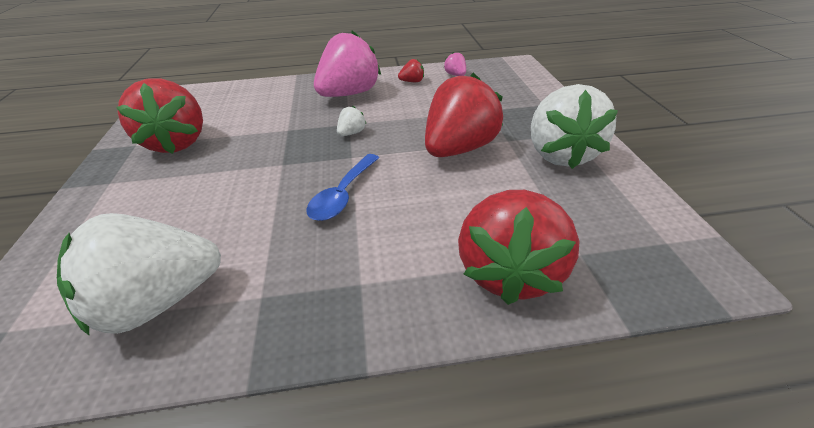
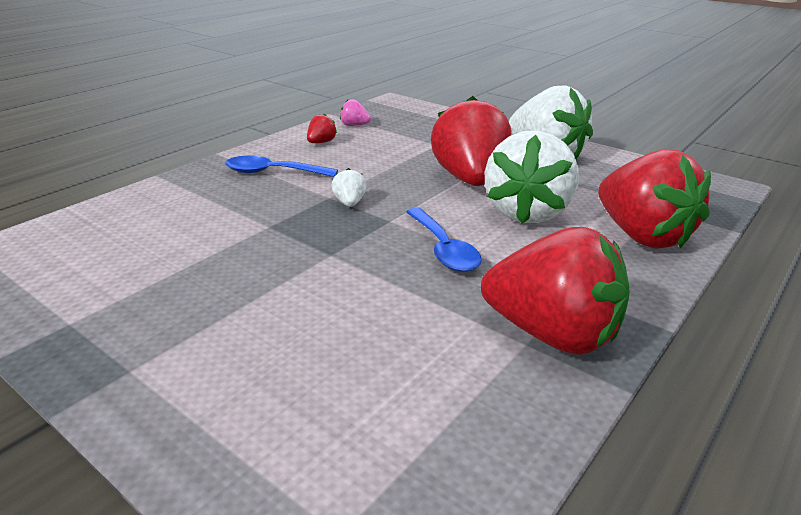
camera: 45 degrees left, 10 degrees down
(159, 301) = (449, 402): white strawberry -> white strawberry (527, 212)
(177, 143) = (139, 293): red strawberry -> red strawberry (552, 334)
(349, 94) = (273, 172): pink strawberry -> blue spoon

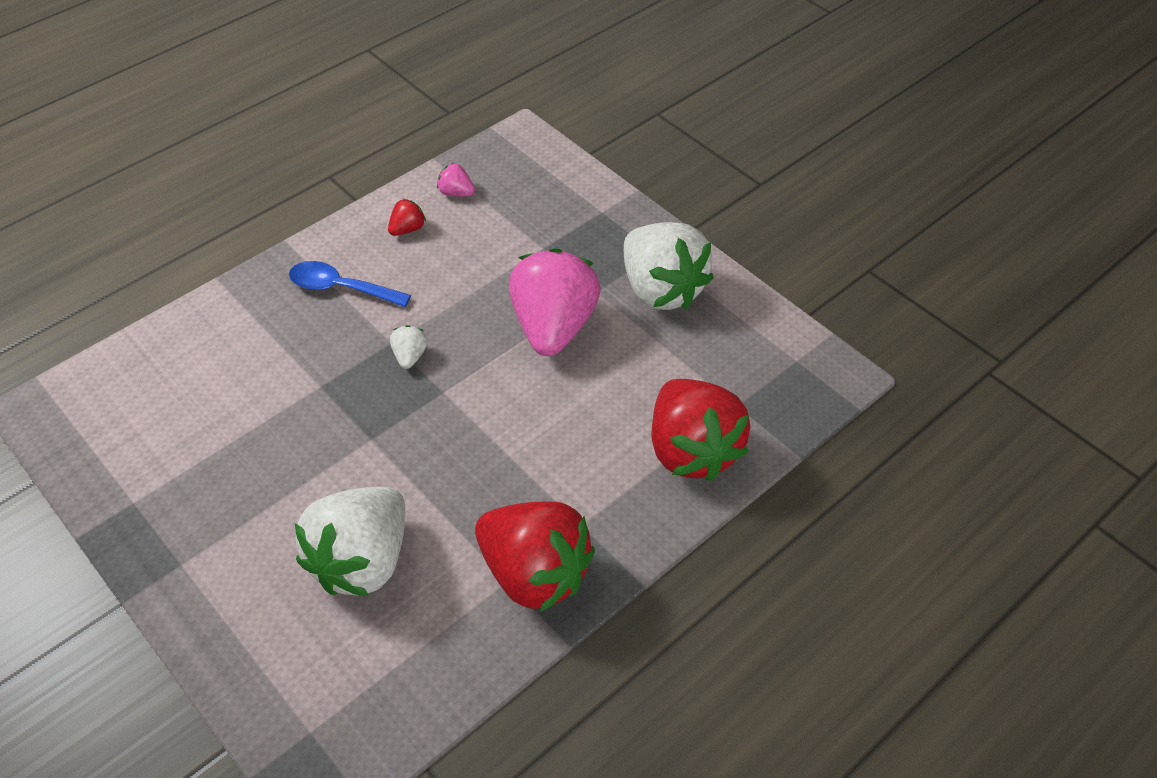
camera: 10 degrees right, 20 degrees up
(443, 249) = (481, 445): blue spoon -> none
(470, 179) = (553, 327): red strawberry -> pink strawberry
(527, 212) = (591, 395): white strawberry -> white strawberry (362, 561)

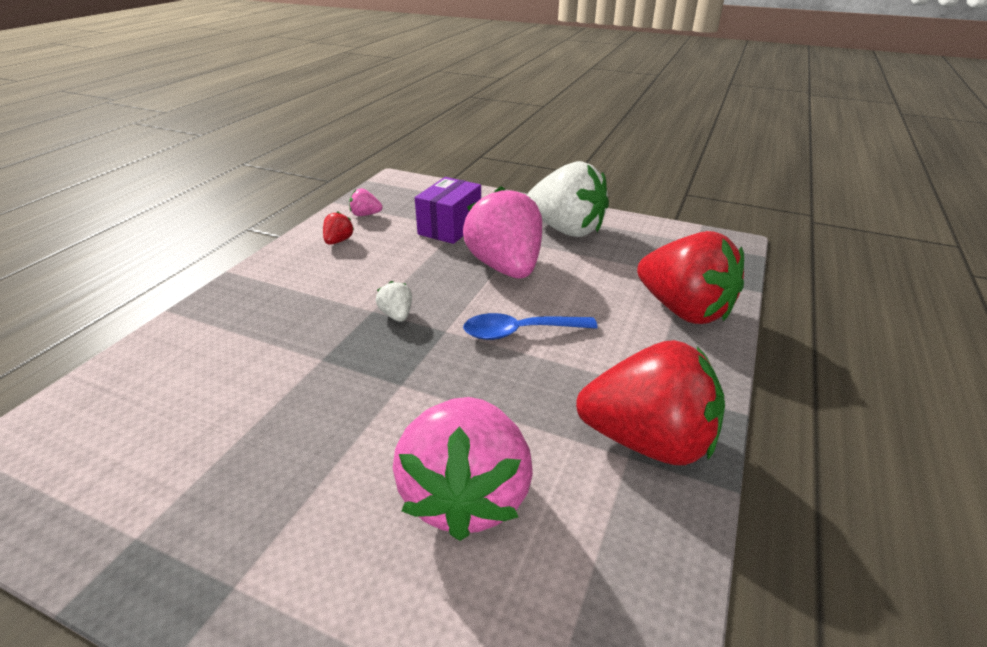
camera: 25 degrees left, 15 degrees down
(341, 288) = (300, 288): blue spoon -> blue spoon (520, 332)
(362, 561) = (466, 494): white strawberry -> pink strawberry
(534, 244) = (450, 227): none -> purple box

